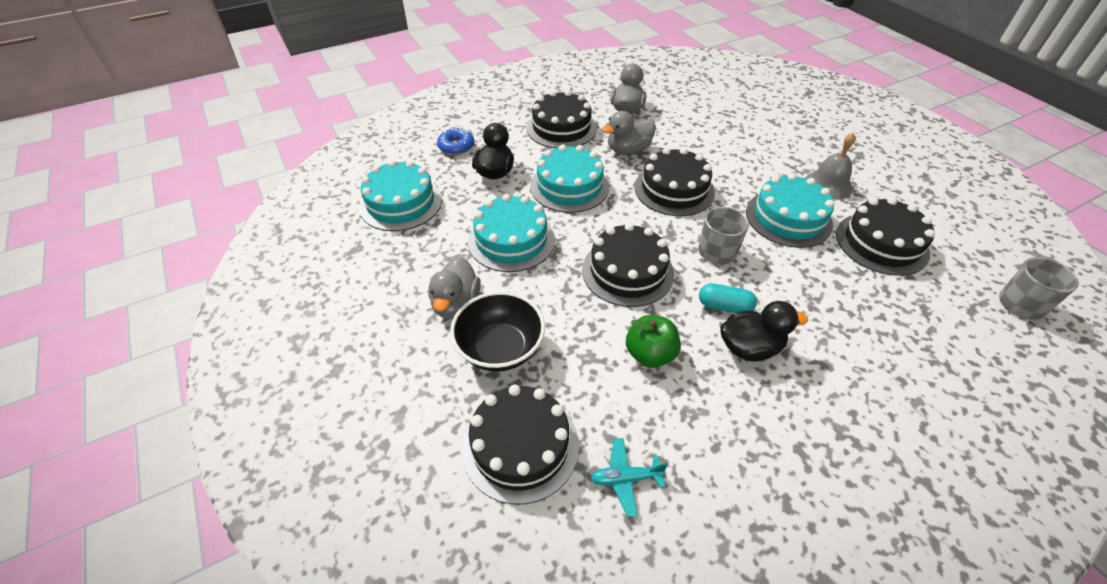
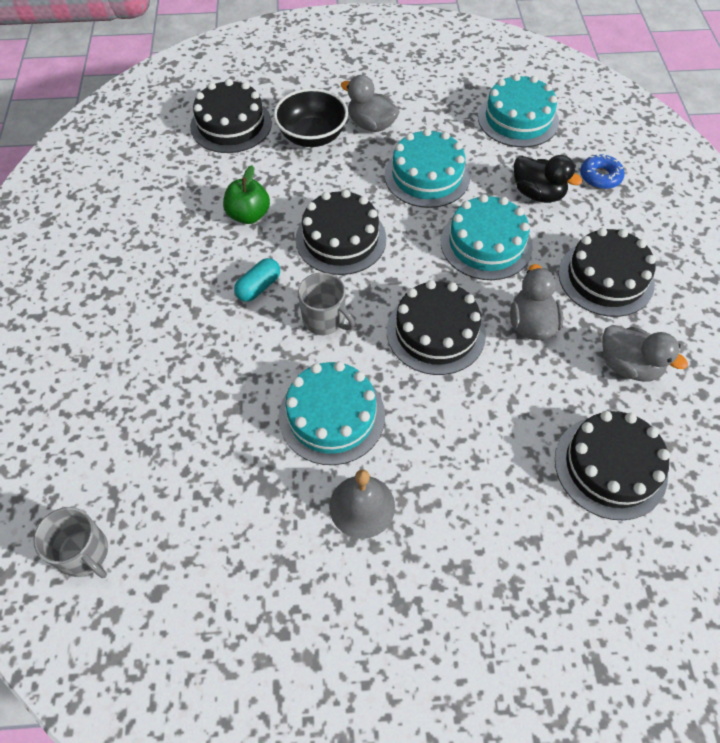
camera: 115 degrees right, 10 degrees up
(625, 478) = (172, 163): turquoise plane -> none
(749, 348) = (209, 280): black duck -> none
(881, 243) = (241, 484): black cake -> black cake (610, 466)

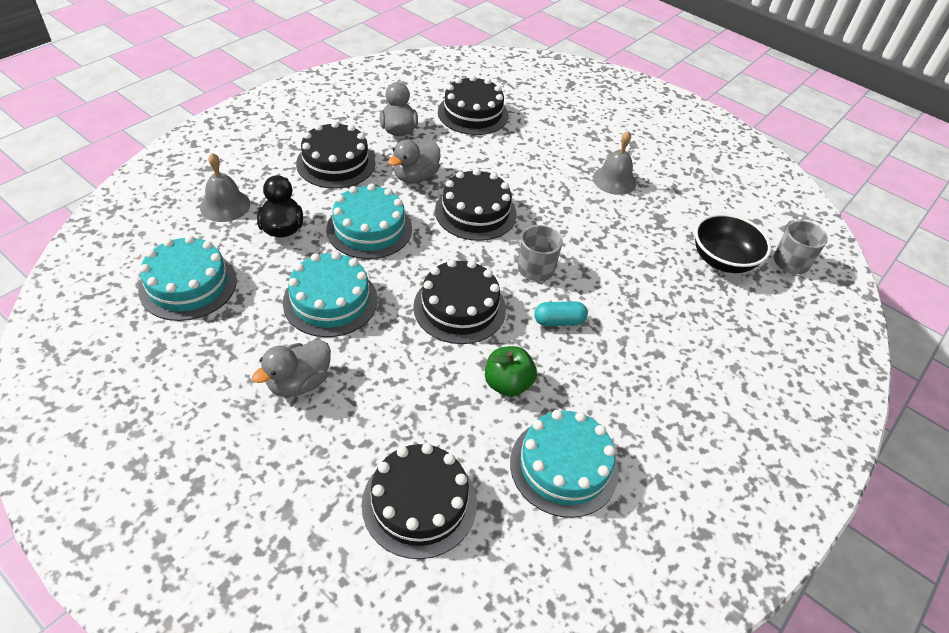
camera: 140 degrees left, 10 degrees down
(312, 136) = (363, 416): black bowl -> black bowl (722, 260)
(332, 416) = (589, 221): turquoise cake -> turquoise cake (564, 466)
(371, 125) = (299, 382): grey duck -> grey duck turned 60 degrees clockwise
(600, 177) = (225, 205): blue donut -> grey bell

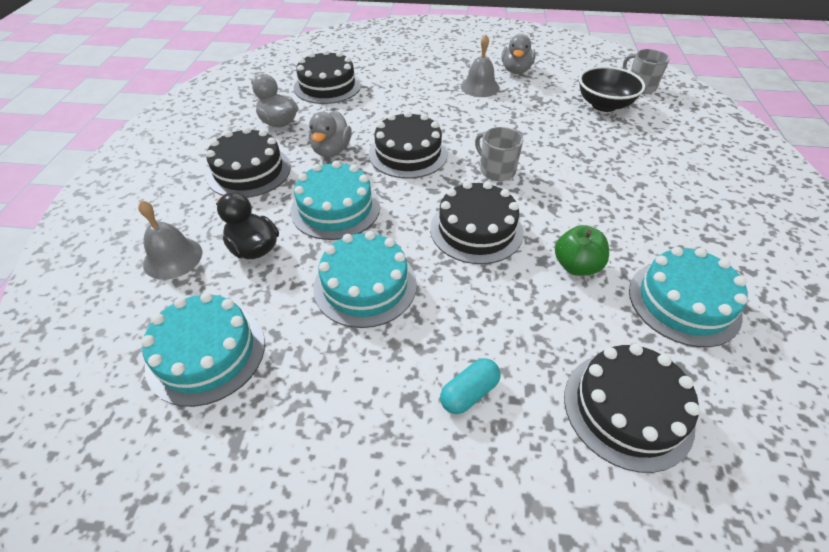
camera: 30 degrees left, 0 degrees up
(299, 382) = (414, 375): grey duck -> grey duck (516, 70)
(559, 321) = (556, 199): turquoise capsule -> turquoise capsule (469, 393)

